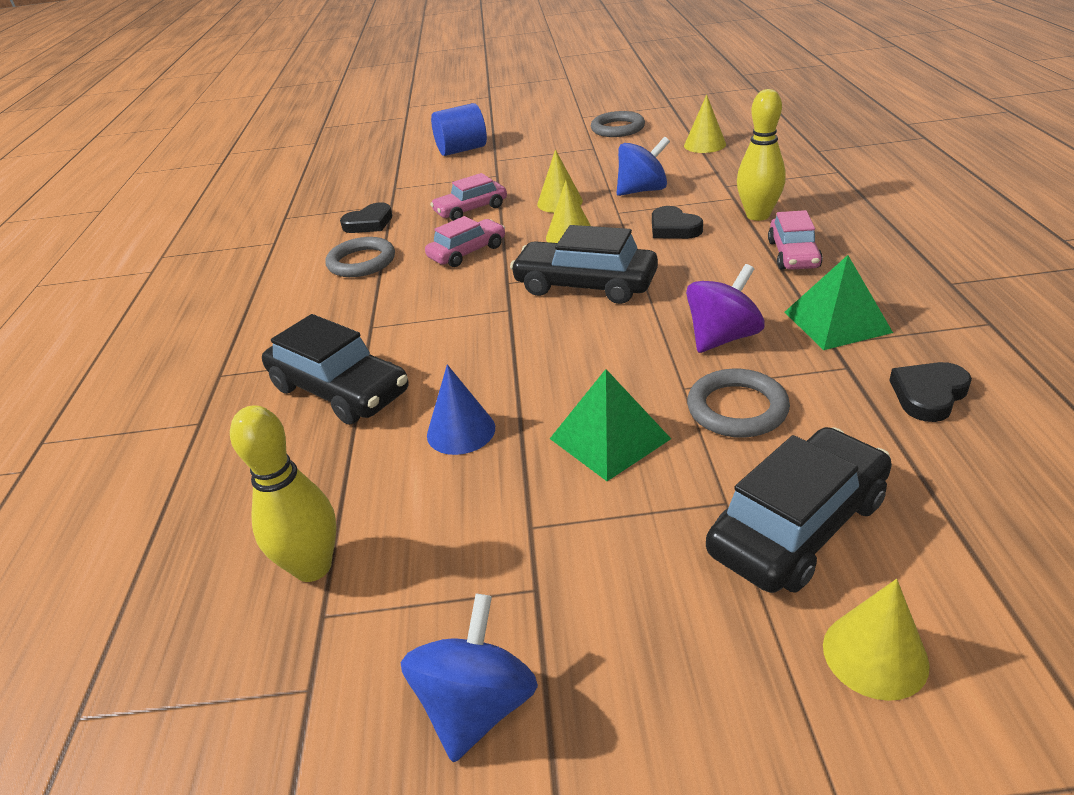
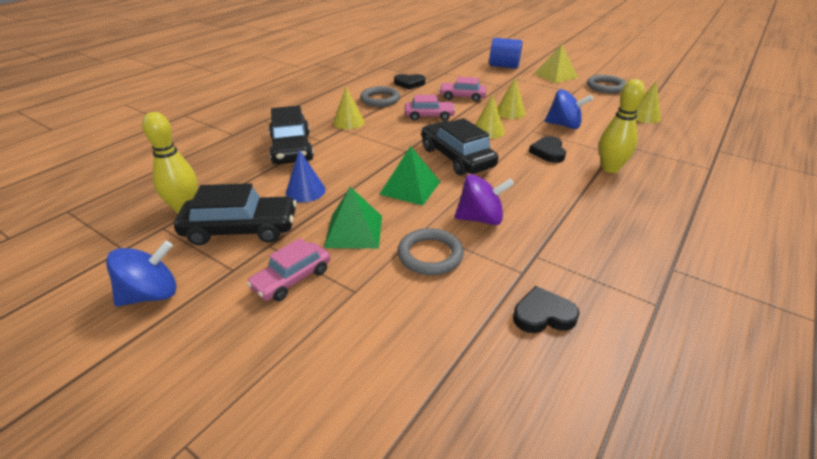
camera: 35 degrees right, 0 degrees up
(542, 137) = (555, 75): none -> yellow pyramid
(793, 254) = (594, 199): pink car -> pink car (292, 279)
(798, 526) = (366, 324): black car -> black car (241, 229)
(837, 322) = (557, 247): green pyramid -> green pyramid (410, 187)
(875, 654) = (302, 402): yellow cone -> yellow cone (348, 122)

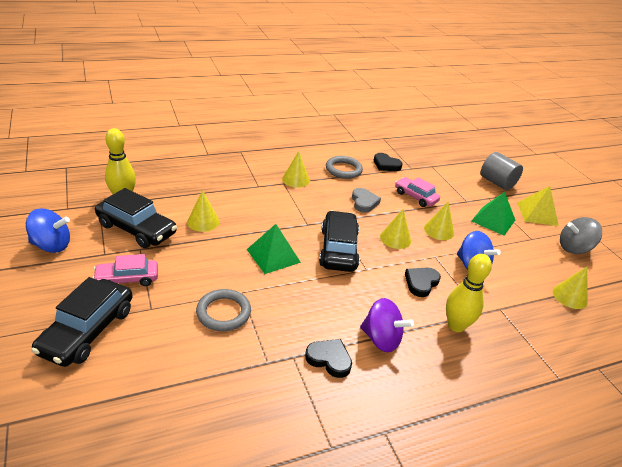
camera: 30 degrees right, 0 degrees up
(291, 148) = (231, 183): black car -> black car (87, 330)
(305, 191) = (203, 221): blue cone -> yellow cone
(354, 231) = (198, 268): green pyramid -> green pyramid (493, 220)
(429, 116) = (364, 202): pink car -> grey heart
(480, 219) = (291, 307): purple spinning top -> purple spinning top (381, 339)
(504, 66) = (497, 182): blue cylinder -> grey cylinder
(543, 315) = (241, 399): black heart -> black heart (329, 359)
(605, 87) = (574, 248): grey ring -> grey spinning top

